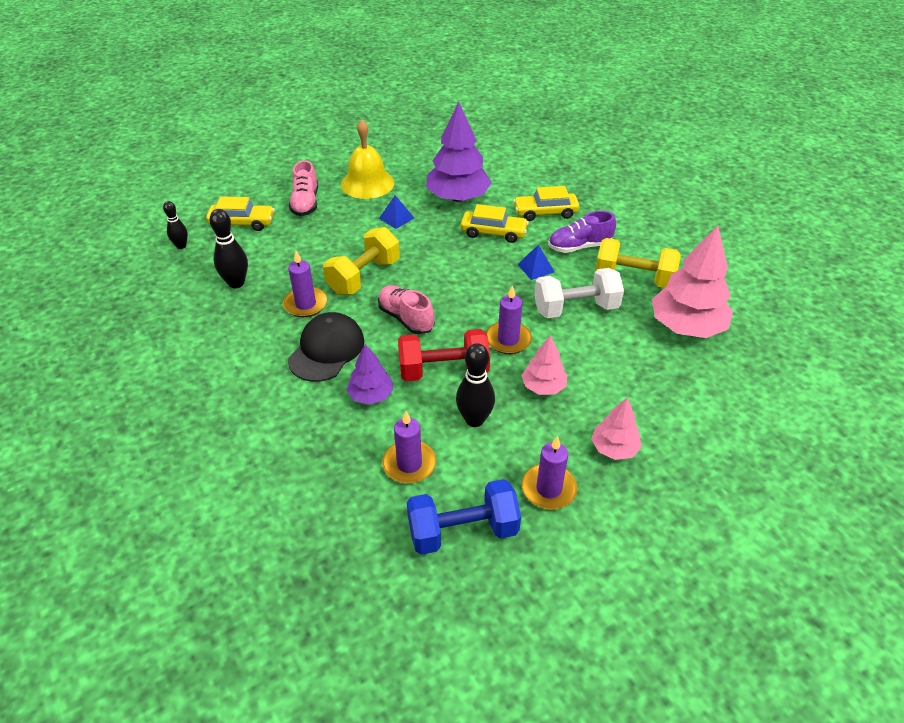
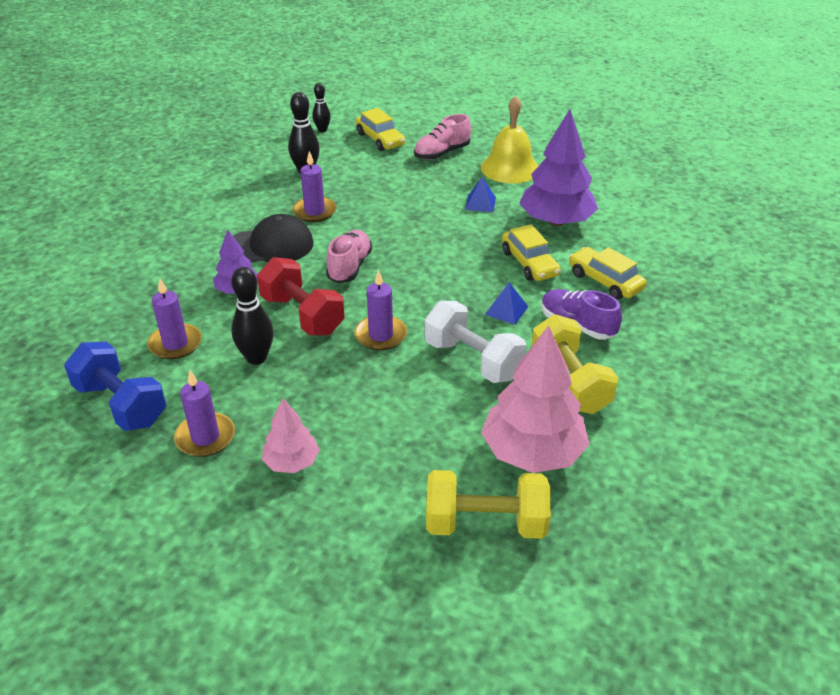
camera: 55 degrees right, 5 degrees down
(364, 276) = (380, 223): yellow dumbbell -> yellow dumbbell (485, 524)
(543, 387) = (336, 382): pink tree -> none

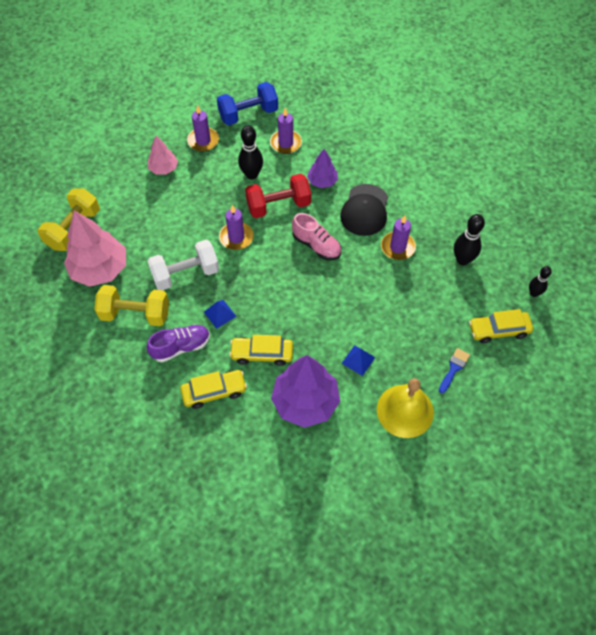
camera: 115 degrees right, 20 degrees up
(442, 153) = (454, 368): pink shoe -> blue brush

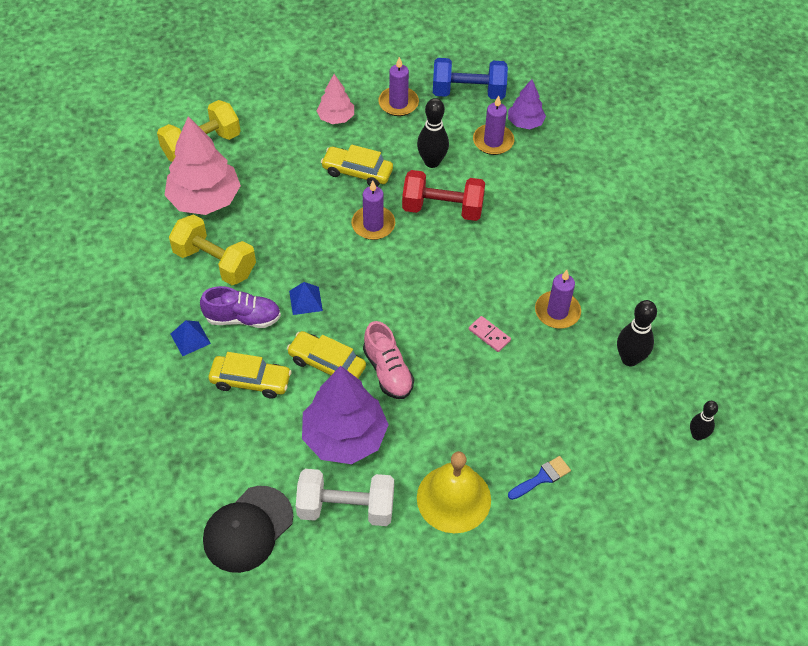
camera: 25 degrees right, 5 degrees down
(185, 274) = (293, 242): white dumbbell -> white dumbbell (346, 508)
(316, 245) = (460, 270): pink shoe -> pink shoe (388, 371)
(322, 181) = (510, 201): purple tree -> purple tree (525, 122)
(358, 360) = (432, 418): blue pyramid -> blue pyramid (190, 338)
(362, 283) = (489, 335): none -> pink domino
(365, 210) = (542, 253): black cap -> black cap (248, 529)
(498, 330) = (625, 459): yellow car -> yellow car (357, 172)

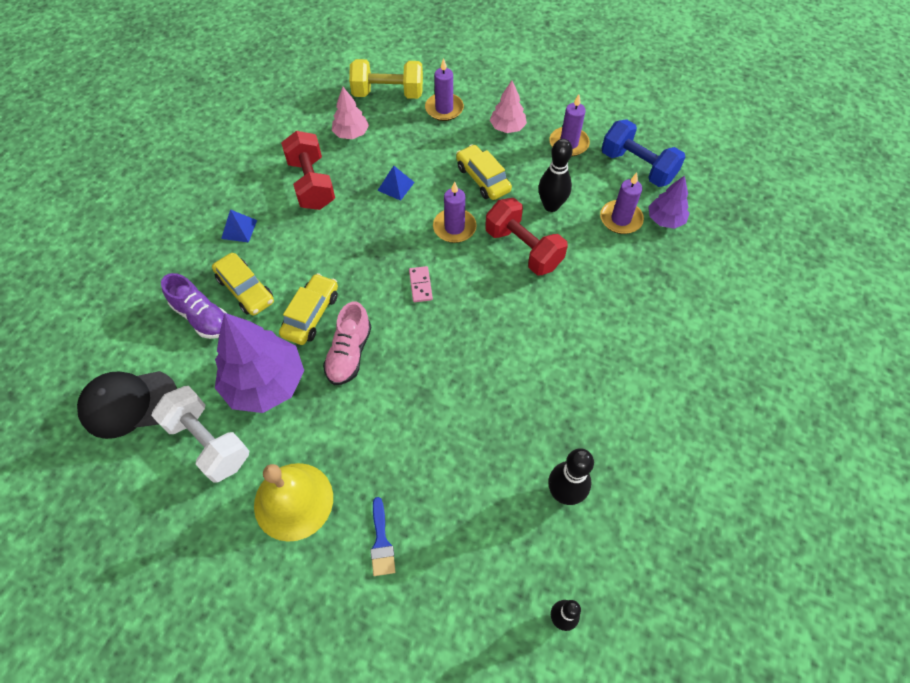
camera: 40 degrees right, 5 degrees up
(204, 199) = (351, 134): pink tree -> pink tree, size x0.54
(215, 262) = (311, 184): yellow dumbbell -> red dumbbell
(243, 318) = (288, 238): purple shoe -> purple shoe (202, 317)
(305, 300) = (345, 254): blue pyramid -> blue pyramid (396, 186)
(327, 363) = (311, 314): yellow car -> yellow car turned 45 degrees clockwise
(489, 335) = (459, 381): pink domino -> pink domino (420, 285)
(542, 477) = (381, 542): blue brush -> blue brush turned 75 degrees clockwise
(557, 312) = (538, 402): purple candle -> purple candle (444, 109)

